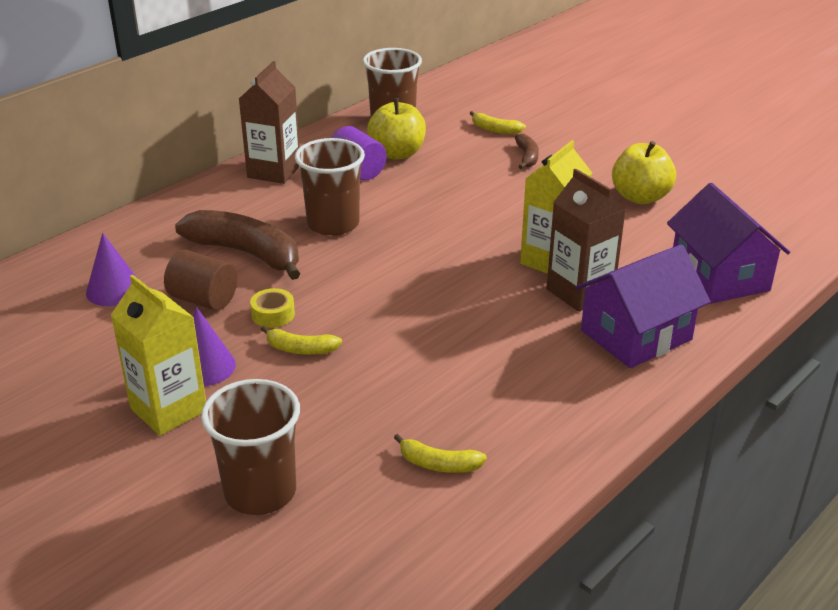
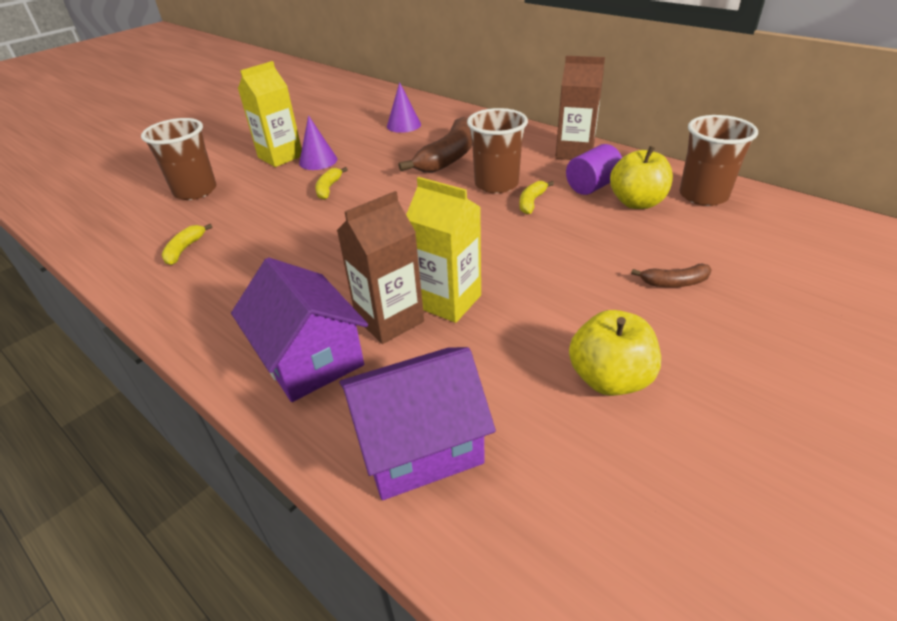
camera: 90 degrees right, 5 degrees up
(203, 299) = (391, 151): brown cylinder -> none
(273, 314) = (371, 175): yellow tape -> none
(495, 129) = (732, 258): yellow banana -> yellow banana (531, 202)

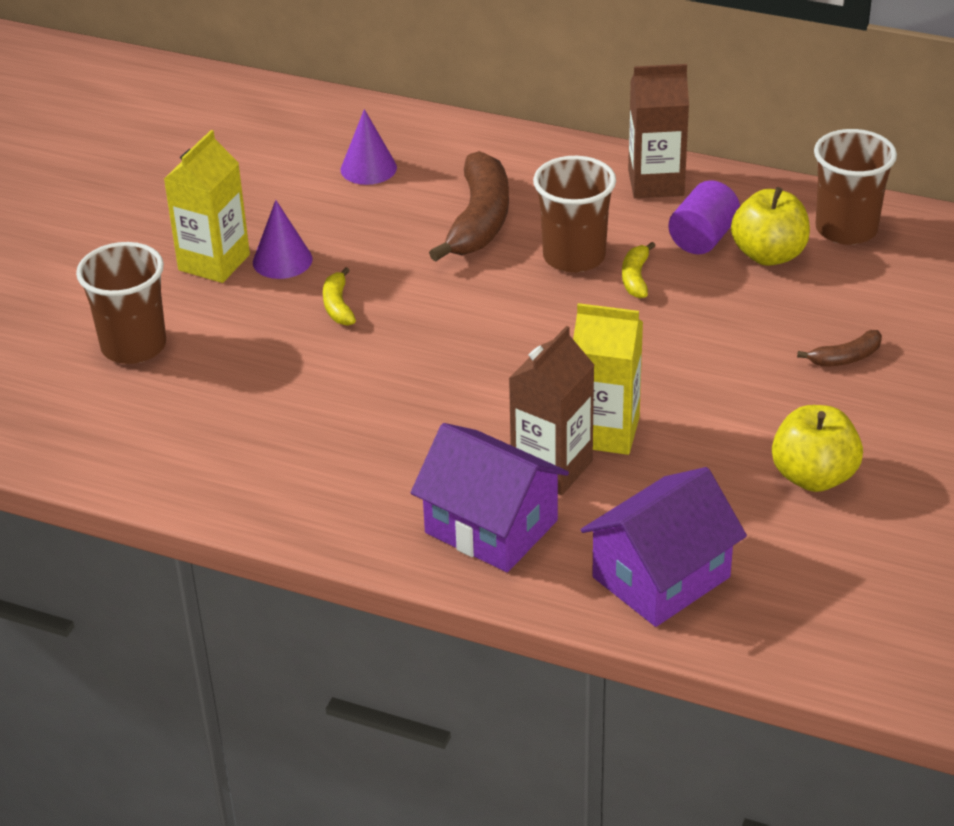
camera: 20 degrees left, 0 degrees up
(184, 249) = (211, 436): yellow banana -> none

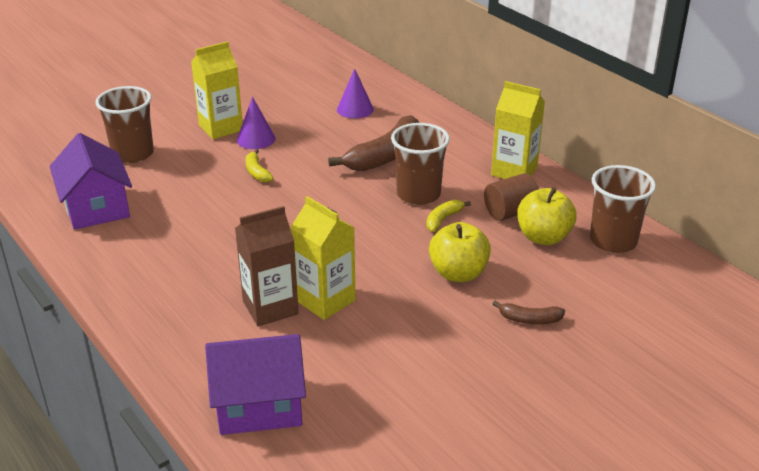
camera: 30 degrees right, 5 degrees down
(338, 306) = (257, 172): yellow banana -> yellow banana turned 45 degrees counterclockwise
(491, 526) = (197, 326): purple house -> purple house (96, 207)
(656, 183) = (514, 171): brown carton -> yellow carton
(703, 238) = (510, 212): purple cylinder -> brown cylinder
(813, 476) = (427, 386): yellow apple -> yellow apple (458, 273)

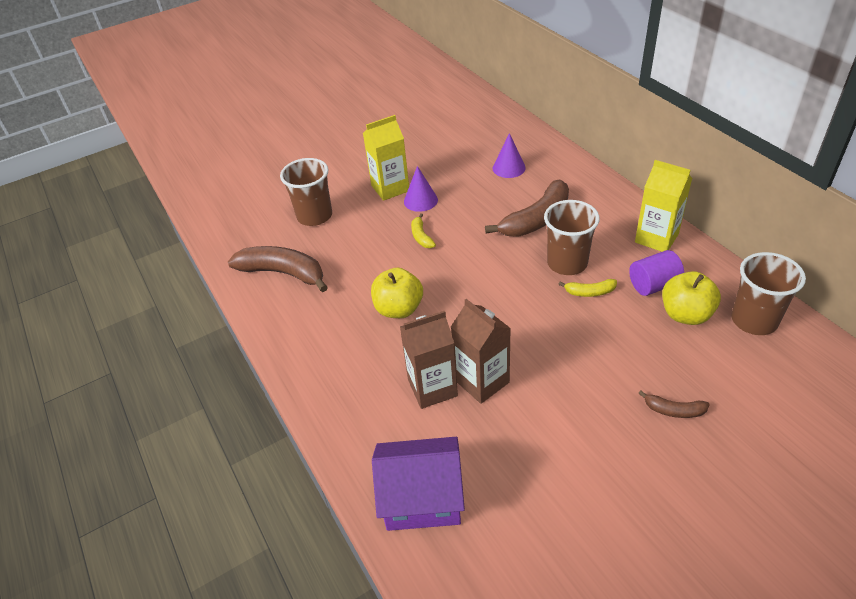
camera: 10 degrees right, 10 degrees up
(96, 207) = (283, 273): purple house -> brown banana
(325, 300) = (482, 381): yellow carton -> brown carton
(443, 219) = (590, 292): yellow banana -> yellow banana turned 135 degrees counterclockwise
(458, 273) = (605, 354): yellow apple -> yellow apple (399, 309)
(510, 212) = (653, 285): brown cylinder -> purple cylinder

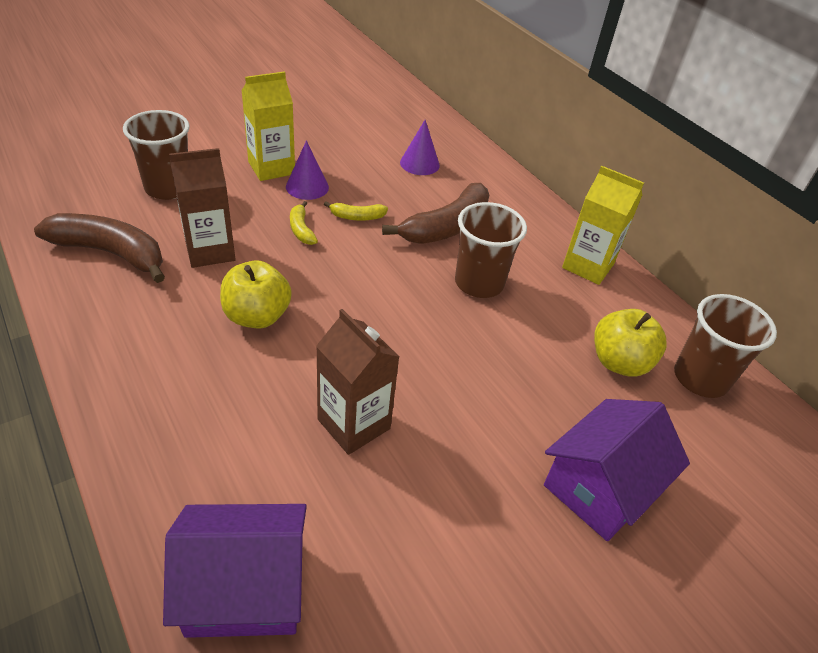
camera: 10 degrees left, 0 degrees up
(432, 388) = (285, 427): brown carton -> brown carton (210, 251)
(590, 292) = (504, 322): yellow banana -> yellow banana (357, 217)
(653, 285) = (582, 322): purple cylinder -> none
(674, 410) = (601, 487): brown banana -> purple house

